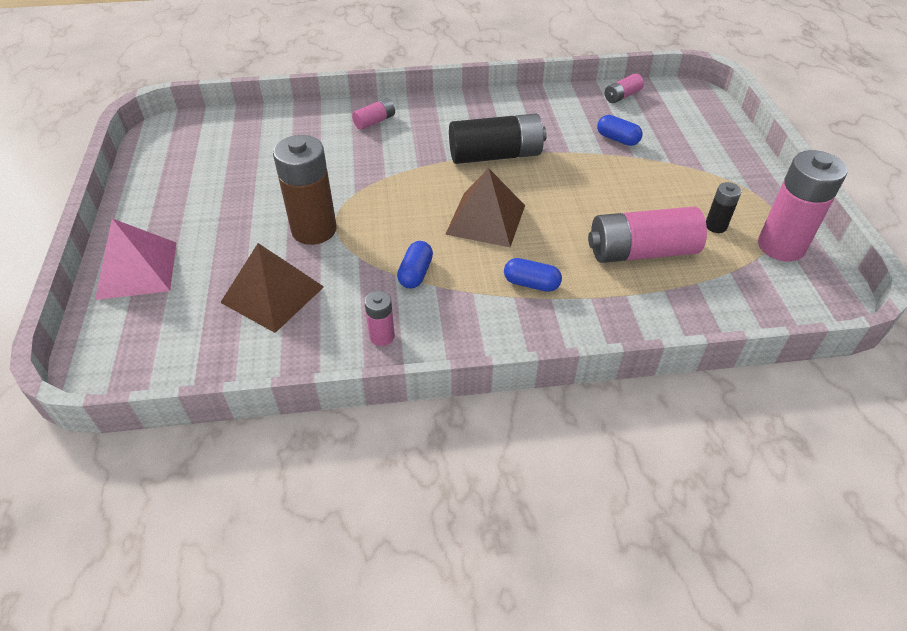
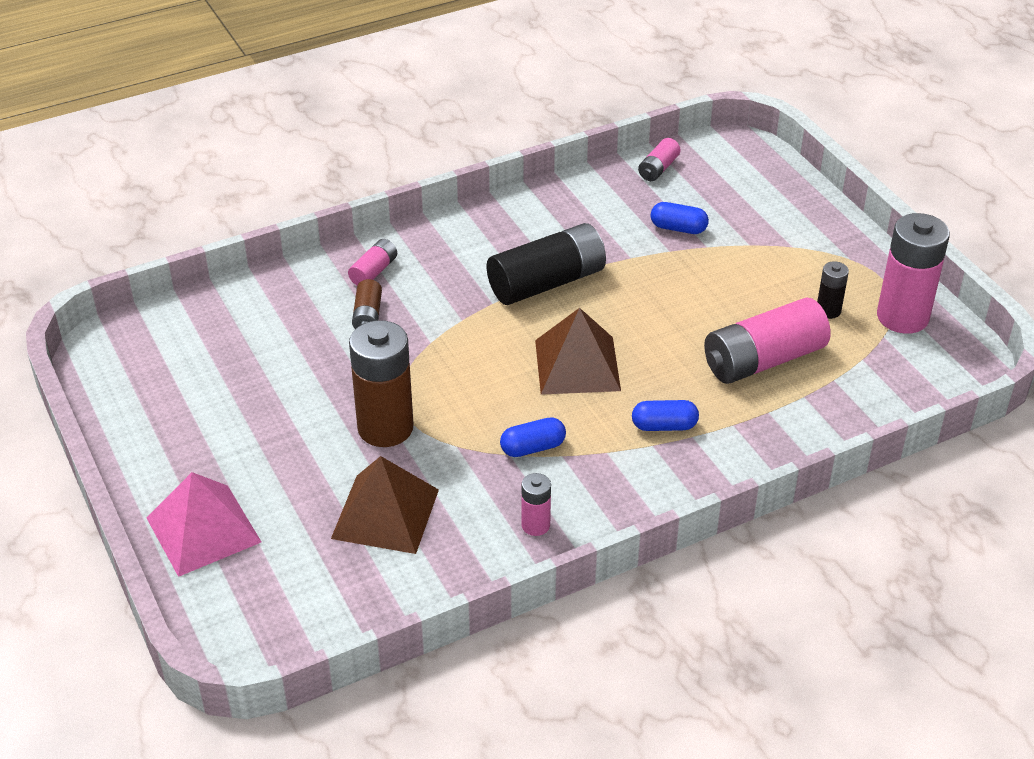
camera: 20 degrees left, 5 degrees down
(352, 149) = (367, 315): none -> brown battery
(415, 273) = (532, 447): blue capsule -> blue capsule turned 75 degrees clockwise

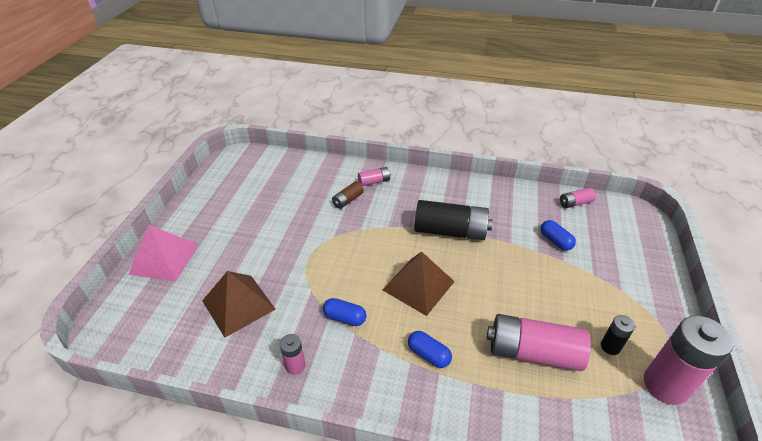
camera: 40 degrees right, 0 degrees up
(385, 428) = (291, 259): brown battery -> none

